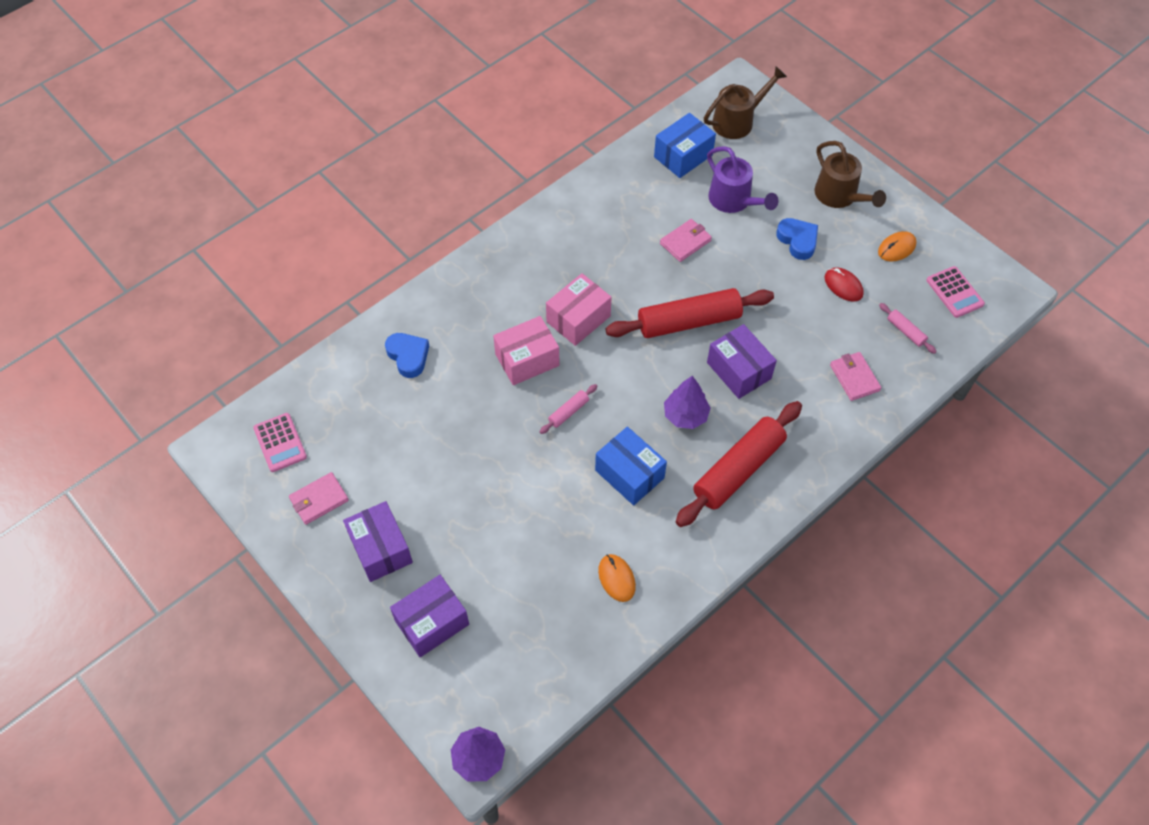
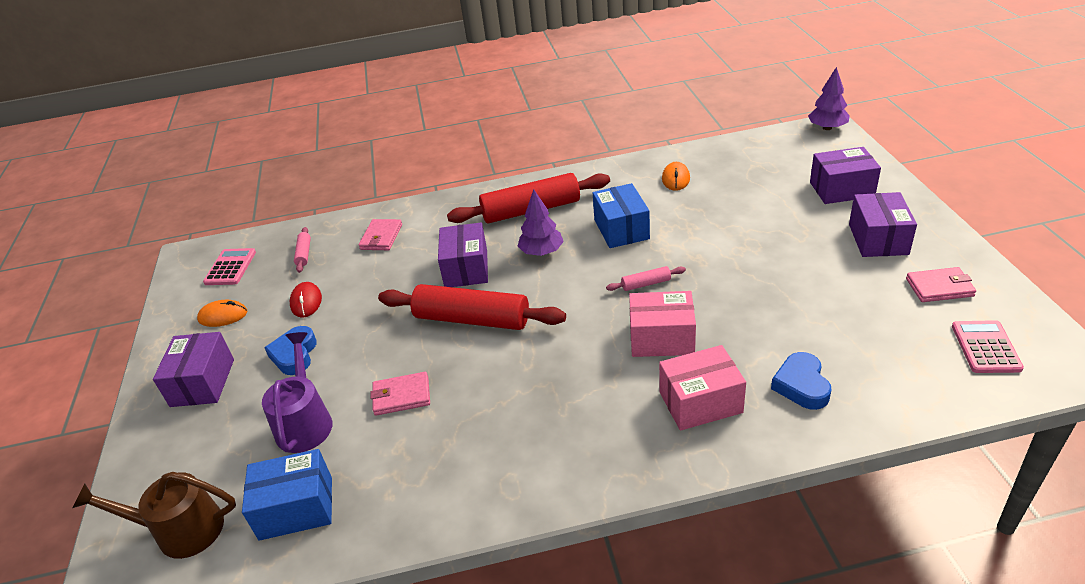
camera: 145 degrees left, 20 degrees down
(578, 319) = (580, 358): pink box -> pink box (700, 402)
(840, 196) = (202, 382): brown watering can -> purple box

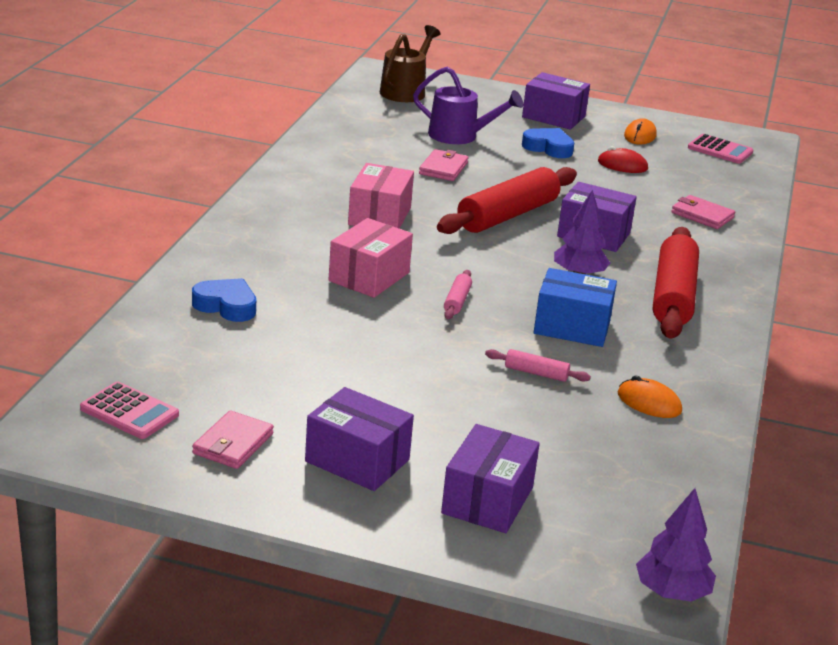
camera: 110 degrees right, 10 degrees down
(296, 508) = (377, 119): blue box -> none
(304, 254) = (709, 179): pink rolling pin -> pink rolling pin (536, 373)
(700, 402) = (273, 260): pink box -> pink box (379, 216)

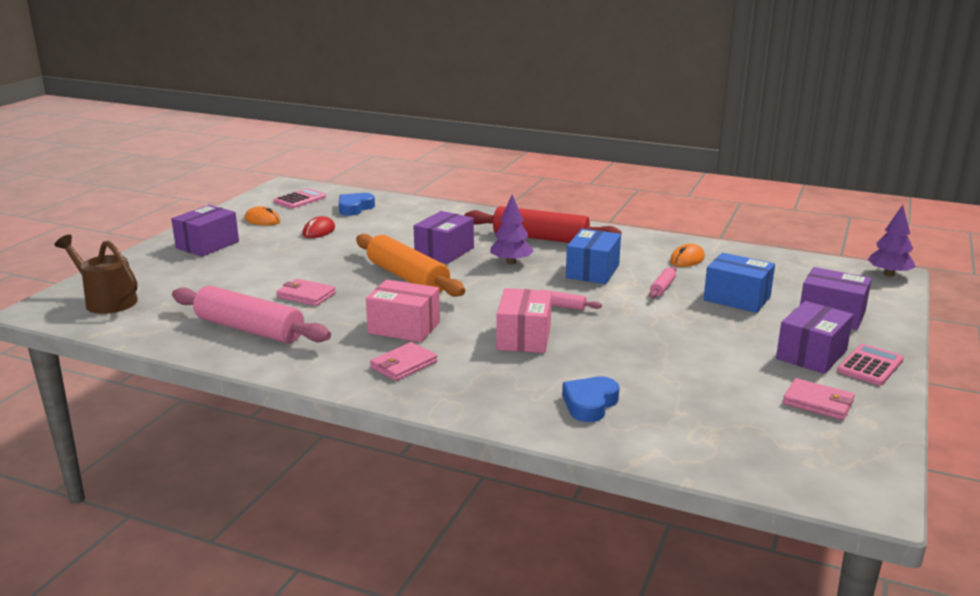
camera: 80 degrees left, 5 degrees down
(129, 412) = (795, 451): pink calculator -> pink calculator (870, 366)
(360, 149) = (249, 329): none -> pink rolling pin
(369, 277) = (524, 337): pink box -> pink box turned 60 degrees clockwise
(460, 136) = (235, 284): purple watering can -> none
(507, 215) = (407, 277): red rolling pin -> orange rolling pin
(519, 427) = (737, 298): none -> blue box
(548, 148) = (275, 252): blue heart -> blue heart (355, 208)
(702, 215) = (413, 217): pink wallet -> pink wallet (403, 365)

